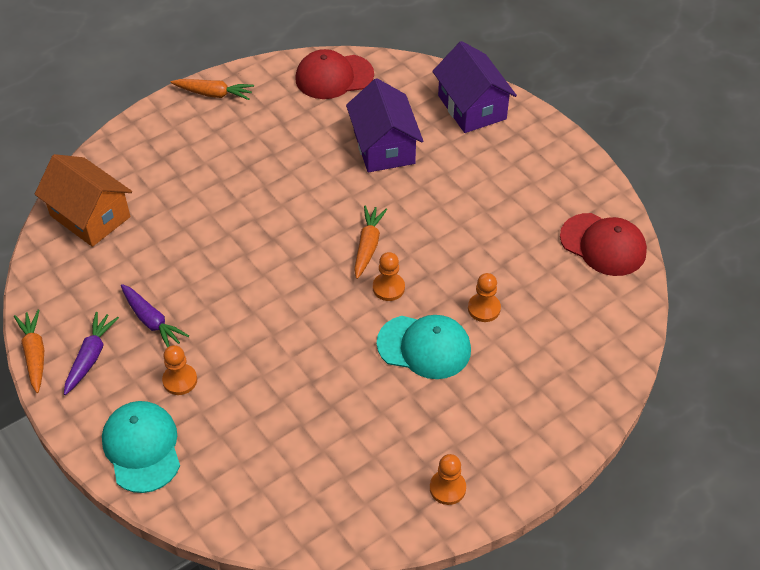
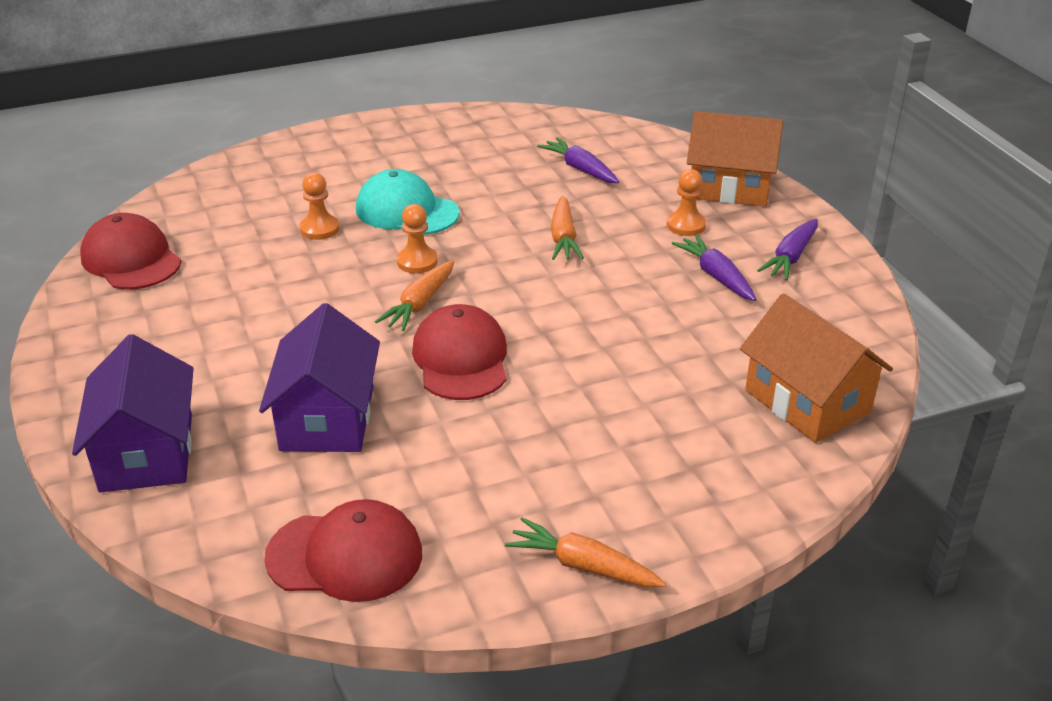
camera: 165 degrees left, 15 degrees down
(34, 354) = (860, 269): orange carrot -> orange carrot (563, 238)
(142, 448) = (729, 187): turquoise cap -> orange house
(289, 445) = (580, 169): none -> purple carrot
(321, 204) = (461, 359): none -> red cap
(447, 488) = (443, 128): orange pawn -> none

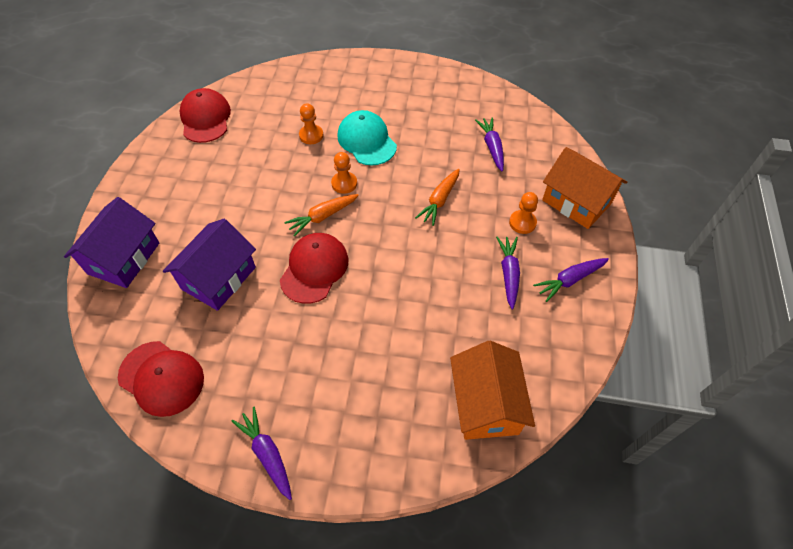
camera: 30 degrees right, 20 degrees up
(583, 566) = (267, 454): orange carrot -> purple carrot

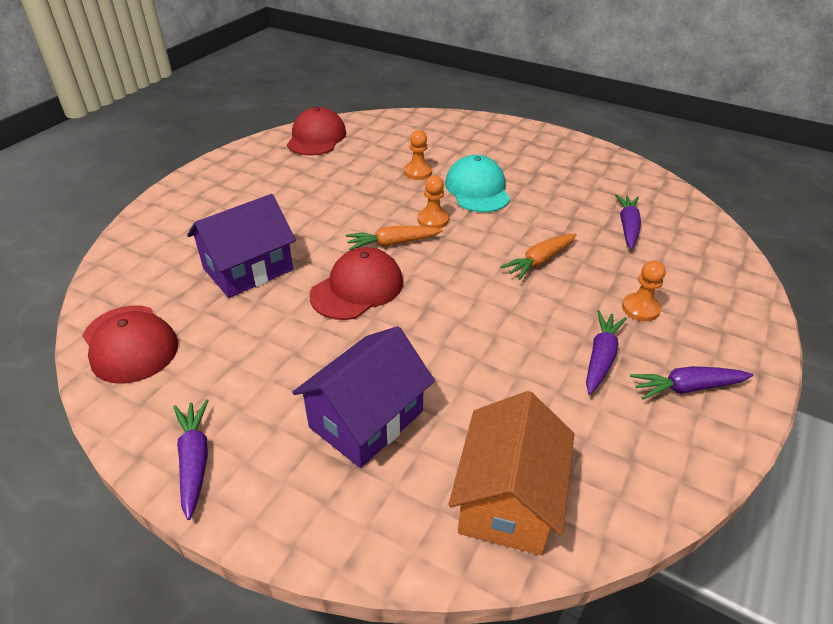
camera: 20 degrees right, 15 degrees down
(124, 258) = (165, 228): purple house -> purple house (366, 419)
(576, 202) = (725, 305): orange house -> none

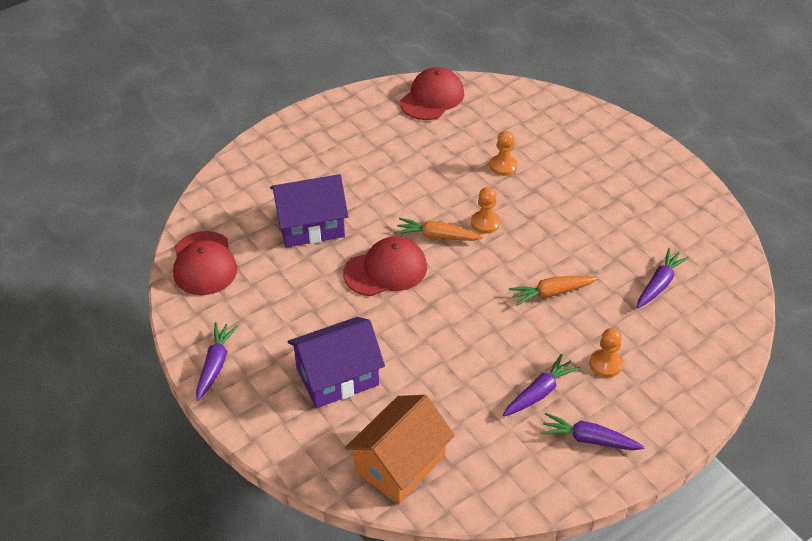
camera: 25 degrees right, 5 degrees up
(477, 189) = (546, 201): turquoise cap -> none

